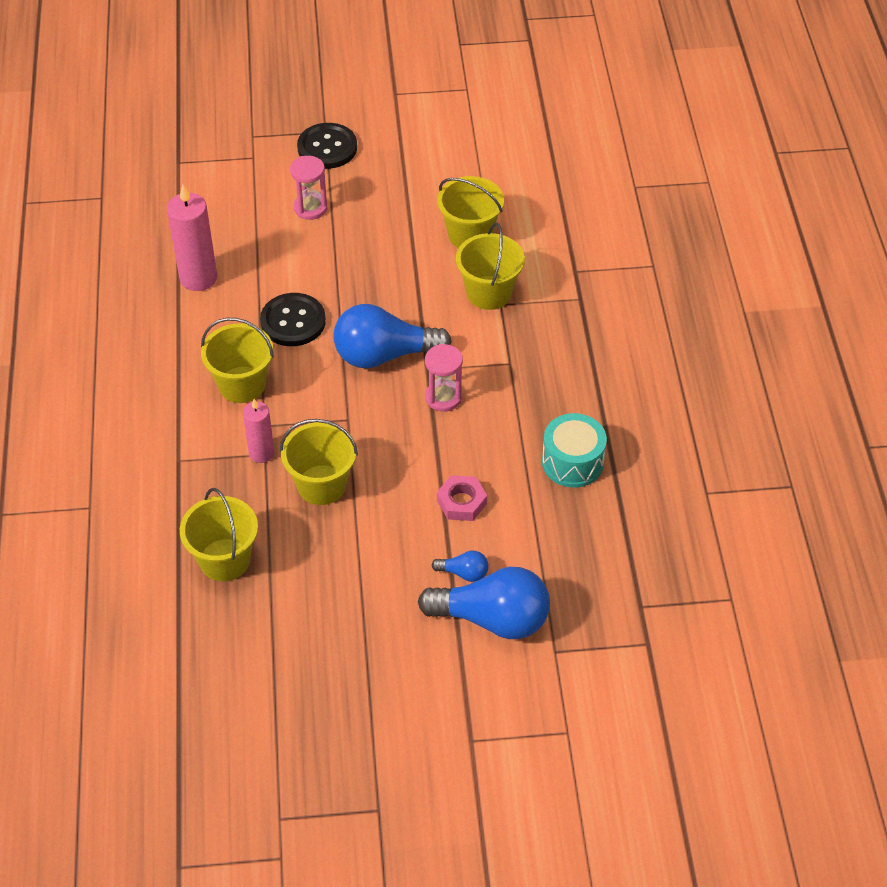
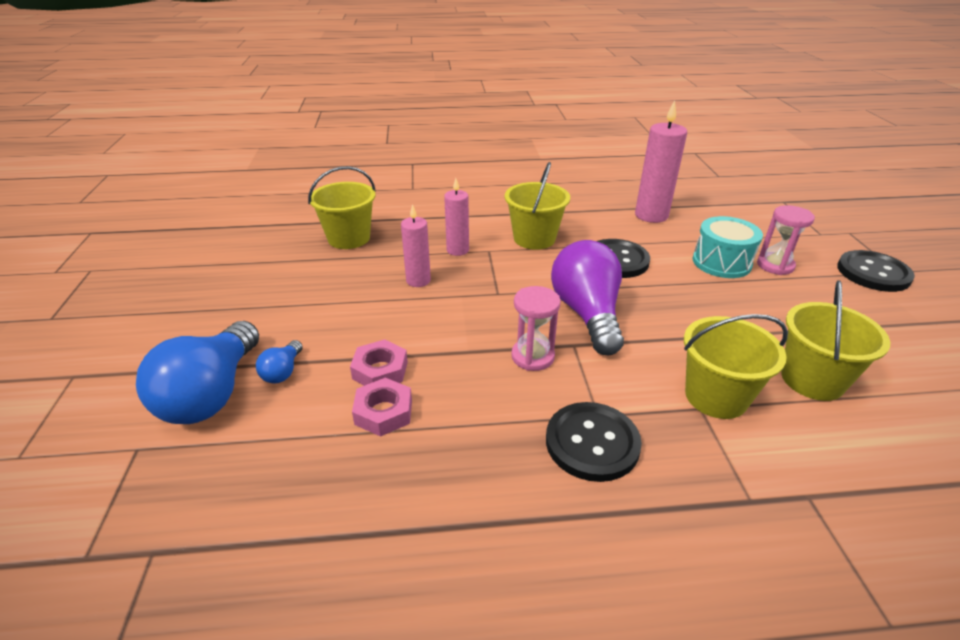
camera: 90 degrees right, 15 degrees down
(321, 485) = (418, 280): yellow bucket -> pink candle
(384, 355) = (587, 314): blue light bulb -> purple light bulb
(511, 494) = (383, 412): none -> pink nut
(537, 370) = (592, 443): none -> black button
(572, 462) = (427, 478): turquoise drum -> turquoise drum (721, 262)

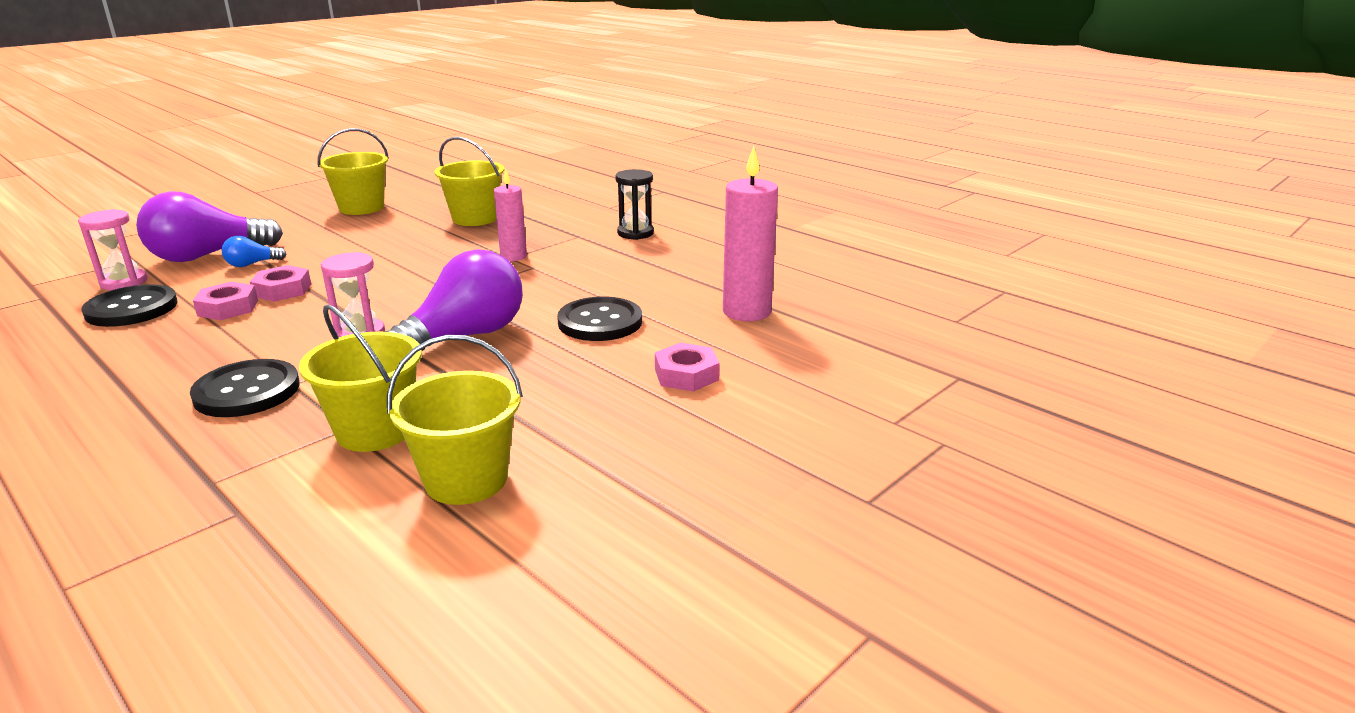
camera: 50 degrees right, 10 degrees down
(212, 394) = (207, 256): blue light bulb -> purple light bulb
(418, 280) = (436, 260): pink candle -> none
(478, 198) = (635, 233): none -> black hourglass
(534, 238) = (588, 277): yellow bucket -> yellow bucket (361, 208)
(721, 262) = (686, 375): turquoise drum -> pink nut
(775, 265) = (732, 408): pink hourglass -> pink hourglass (124, 282)
(873, 273) = (828, 481): black button -> black button (132, 309)

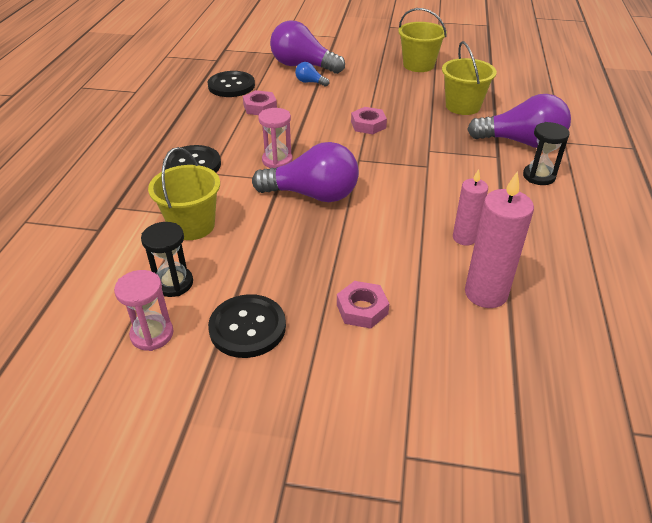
camera: 55 degrees right, 15 degrees up
(124, 282) = (252, 66): pink hourglass -> pink hourglass (152, 334)
(282, 290) = (295, 108): pink nut -> pink nut (368, 125)
(466, 479) = (173, 283): yellow bucket -> black hourglass
(513, 256) = (431, 151): pink candle -> pink candle (464, 238)
(578, 220) = (521, 142): none -> purple light bulb
(600, 322) = (389, 234): black button -> black button (247, 327)

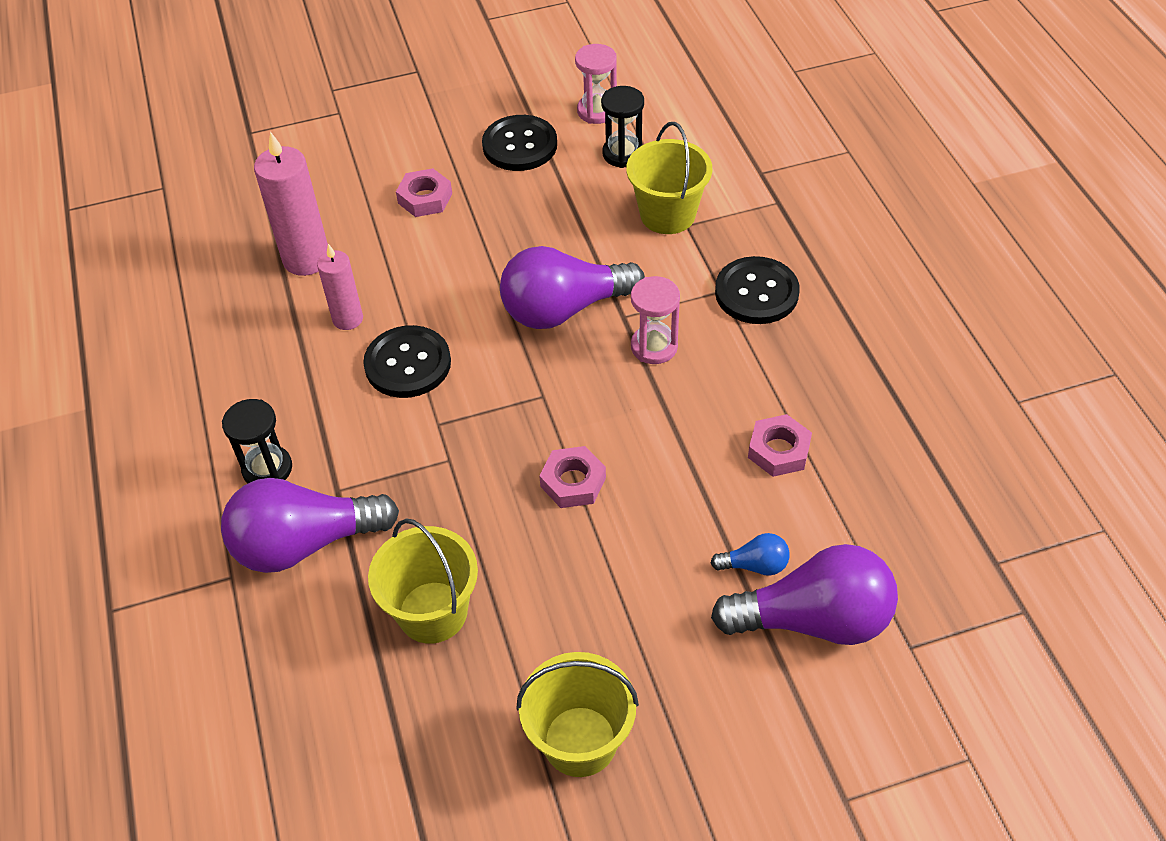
camera: 155 degrees right, 10 degrees up
(231, 86) = (882, 488): black button -> black button (408, 364)

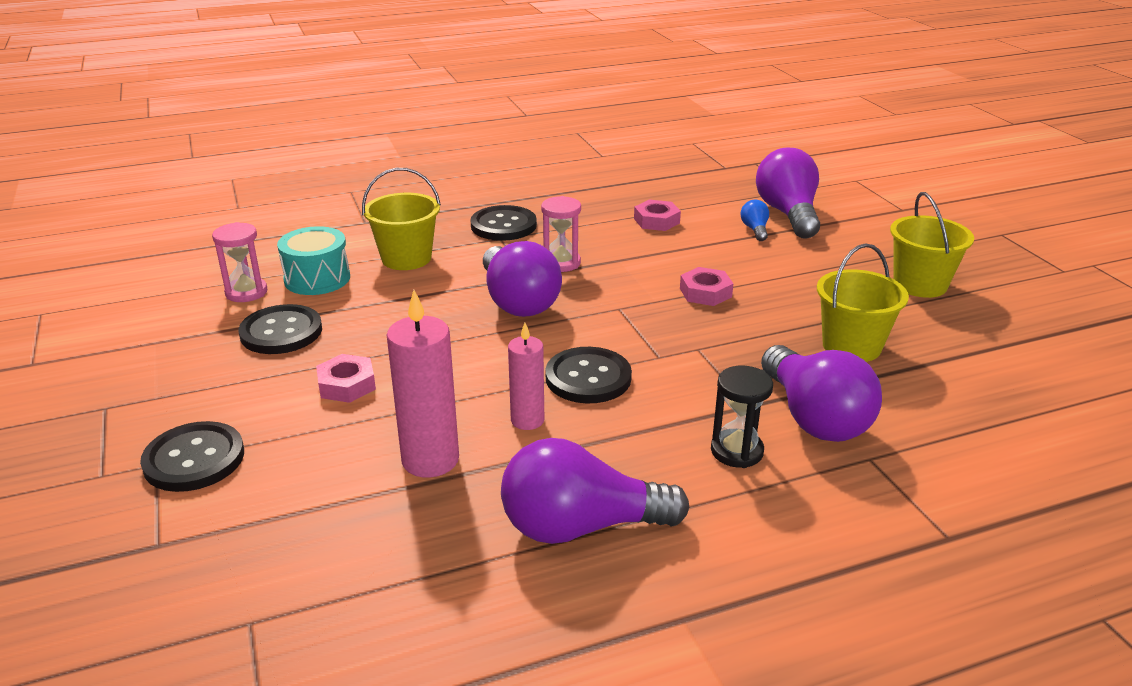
camera: 95 degrees left, 20 degrees down
(200, 352) = (581, 526): none -> purple light bulb
(339, 130) = (194, 459): none -> black button
(623, 154) = (317, 279): black hourglass -> turquoise drum

